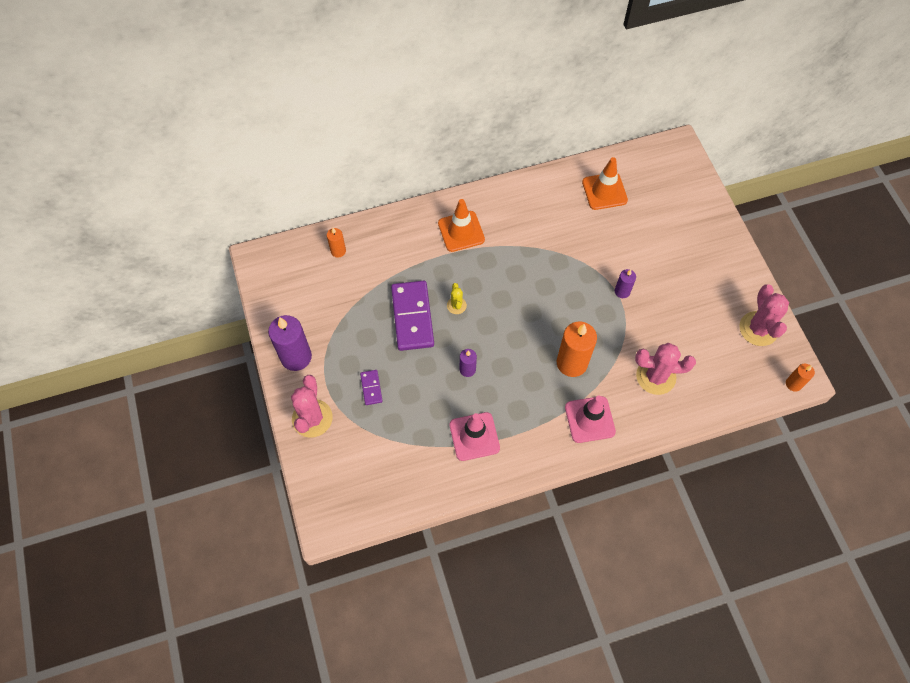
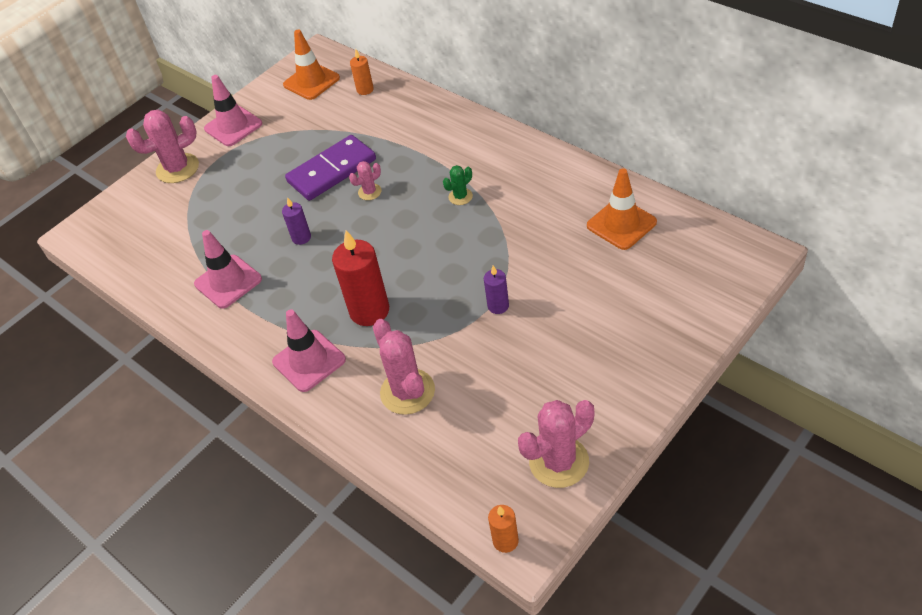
camera: 65 degrees right, 15 degrees down
(296, 357) = (233, 126): purple candle -> pink traffic cone
(371, 388) = (234, 186): purple domino -> none
(456, 305) = (369, 192): yellow cactus -> pink cactus
(461, 231) = (460, 150): orange traffic cone -> orange traffic cone (311, 81)
(508, 257) = (460, 197): none -> green cactus
(572, 363) = (369, 311): orange candle -> red candle

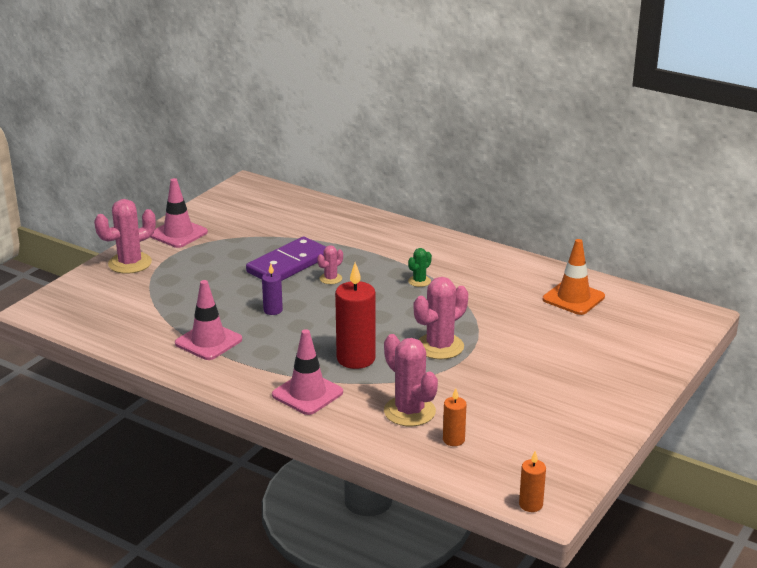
camera: 15 degrees left, 20 degrees down
(311, 81) = (248, 203): orange traffic cone -> none
(365, 90) = (304, 209): orange candle -> orange candle (453, 440)
(498, 306) = (477, 353): purple candle -> none
(559, 462) = (563, 452): pink cactus -> pink cactus (440, 346)

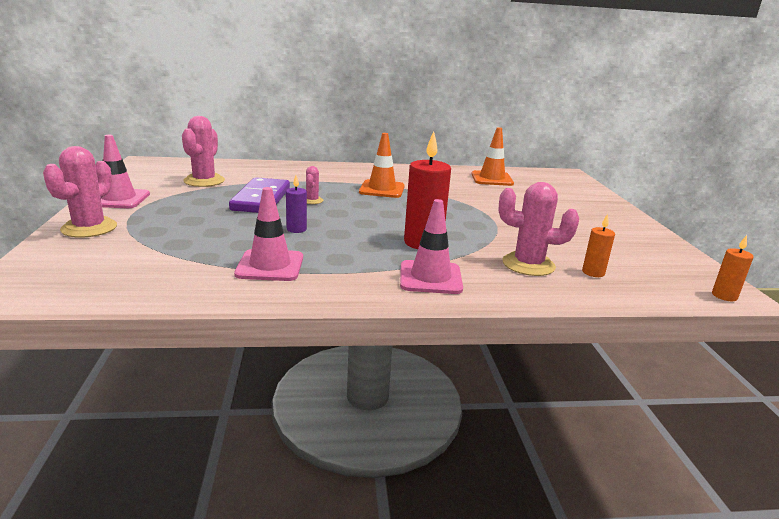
camera: 40 degrees left, 5 degrees down
(419, 281) = (382, 189): green cactus -> orange traffic cone
(440, 346) = (467, 220): pink cactus -> pink cactus (204, 181)

